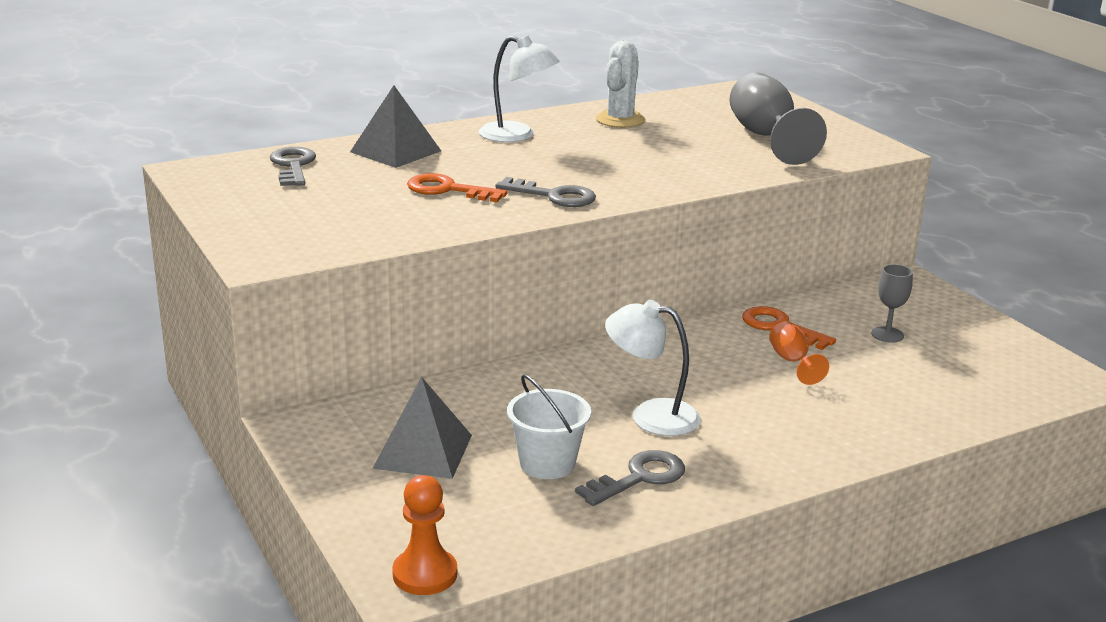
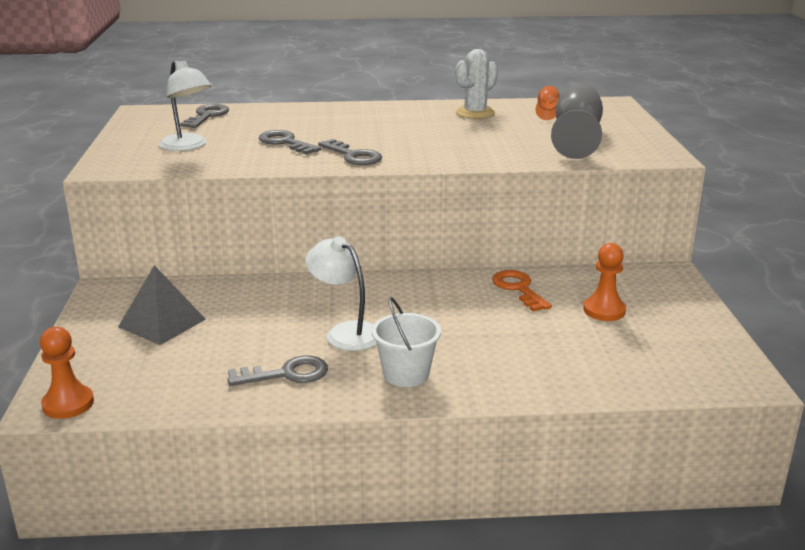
camera: 25 degrees right, 0 degrees up
(395, 151) = (285, 115): grey pyramid -> none
(448, 190) = (285, 143): orange key -> grey key
(517, 135) = (384, 115): white lamp -> white lamp (188, 146)
(547, 463) = (234, 349): white bucket -> white bucket (406, 374)
(792, 361) = (500, 315): orange goblet -> orange goblet (547, 111)
(887, 335) = (604, 310): grey goblet -> orange pawn

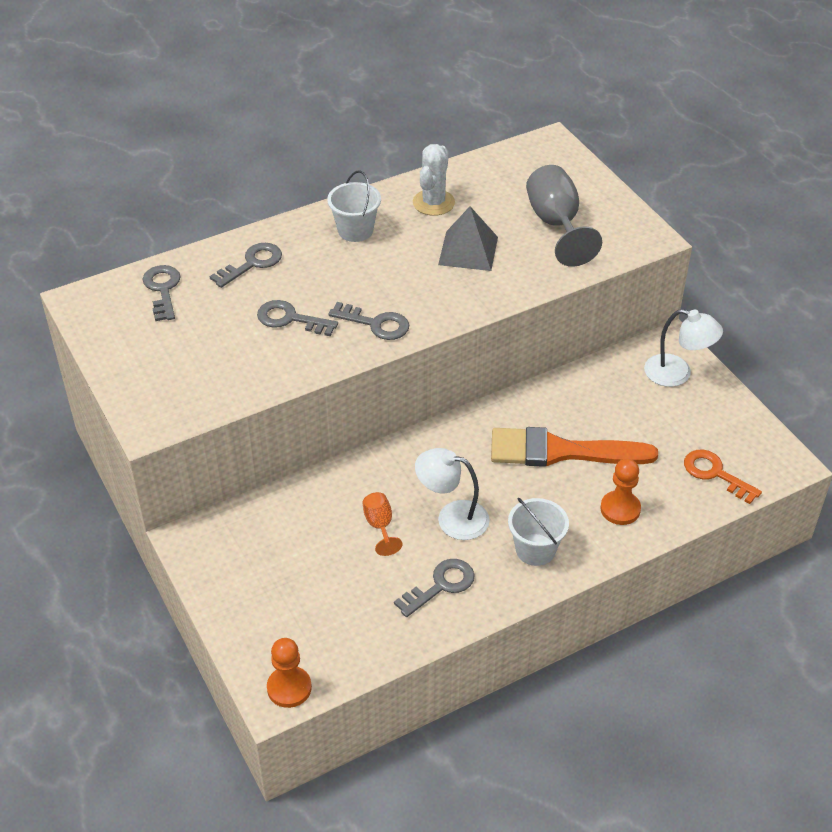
camera: 25 degrees left, 20 degrees up
(162, 323) = (283, 564): grey pyramid -> grey pyramid (468, 251)
(188, 146) = (197, 356): white lamp -> white lamp (677, 374)
(290, 116) = (252, 264): none -> grey key
(393, 115) = (355, 230): none -> white bucket
(495, 316) = (561, 451): none -> orange brush
(519, 289) = (559, 408): orange key -> orange key (715, 474)
(547, 111) = (500, 178): orange goblet -> orange goblet (380, 526)
(604, 310) = (643, 413): orange pawn -> orange pawn (620, 509)

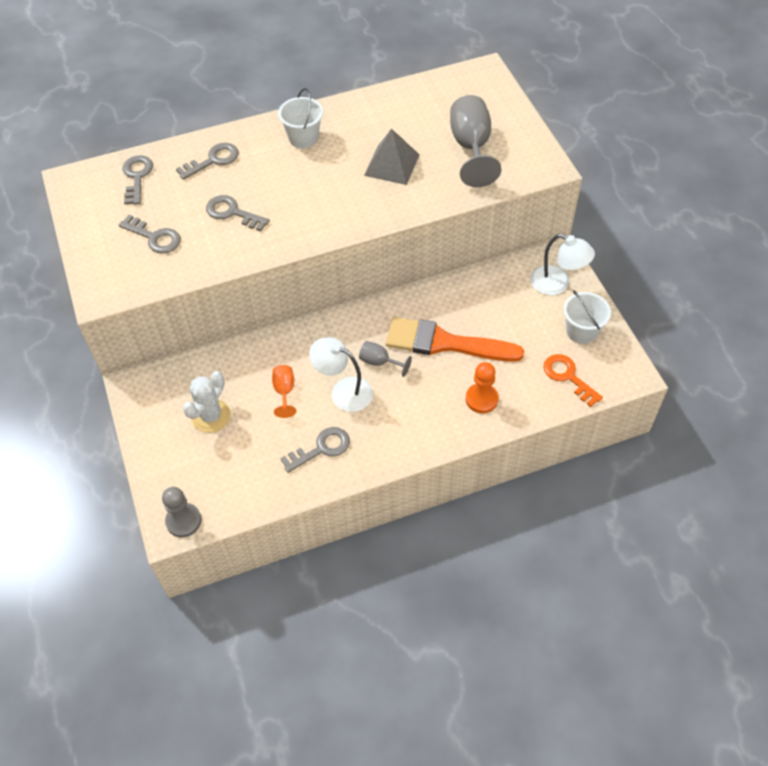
camera: 10 degrees right, 10 degrees up
(289, 688) = (183, 521): orange pawn -> grey pawn
(375, 324) = (300, 224): grey key -> grey key (154, 237)
(433, 203) = (373, 118): white cactus -> white cactus (211, 416)
(488, 480) = (379, 362): none -> grey goblet
(535, 549) = (404, 426): white bucket -> white bucket (581, 331)

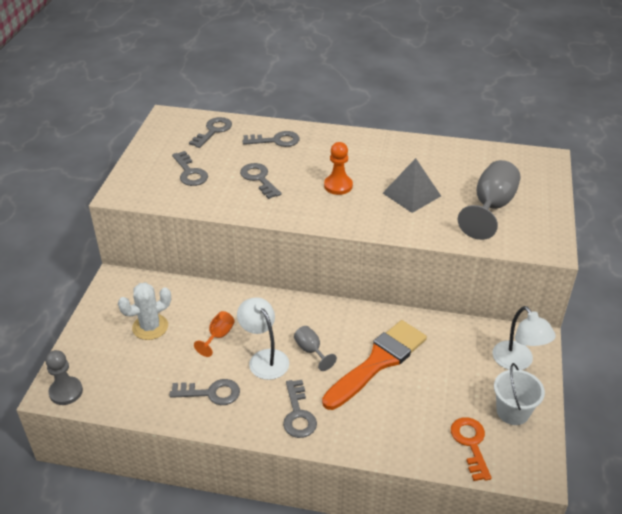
camera: 30 degrees right, 15 degrees down
(303, 138) = (356, 151): white bucket -> none
(412, 426) = (298, 414): none -> grey key
(445, 343) = (378, 362): orange brush -> orange brush turned 90 degrees clockwise
(481, 399) = (375, 422): orange pawn -> orange pawn (338, 186)

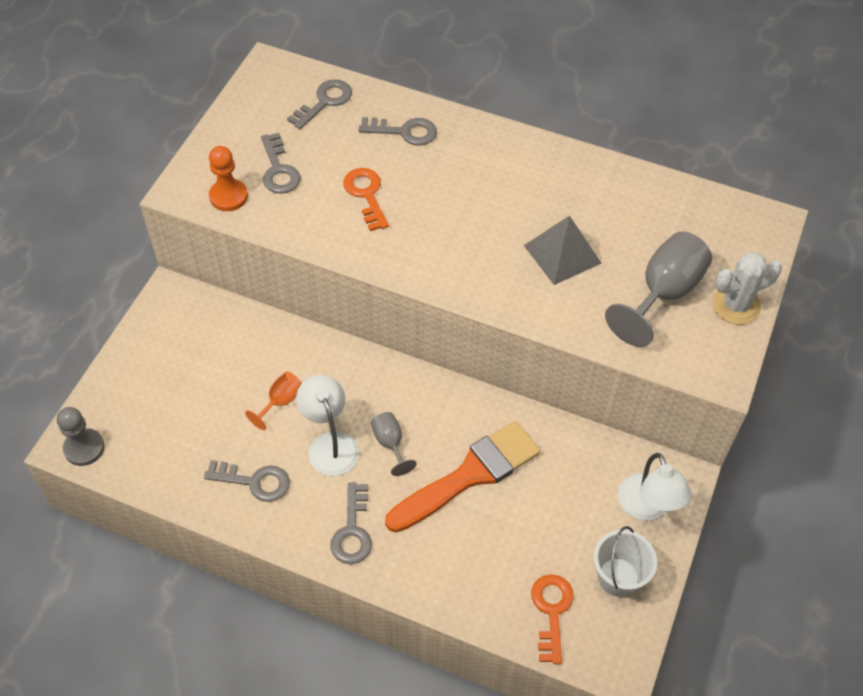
camera: 10 degrees right, 15 degrees up
(150, 327) = (200, 373): white cactus -> white cactus (736, 305)
(259, 179) = (366, 195): grey key -> orange key
(338, 186) = (468, 223): orange pawn -> orange pawn (228, 196)

